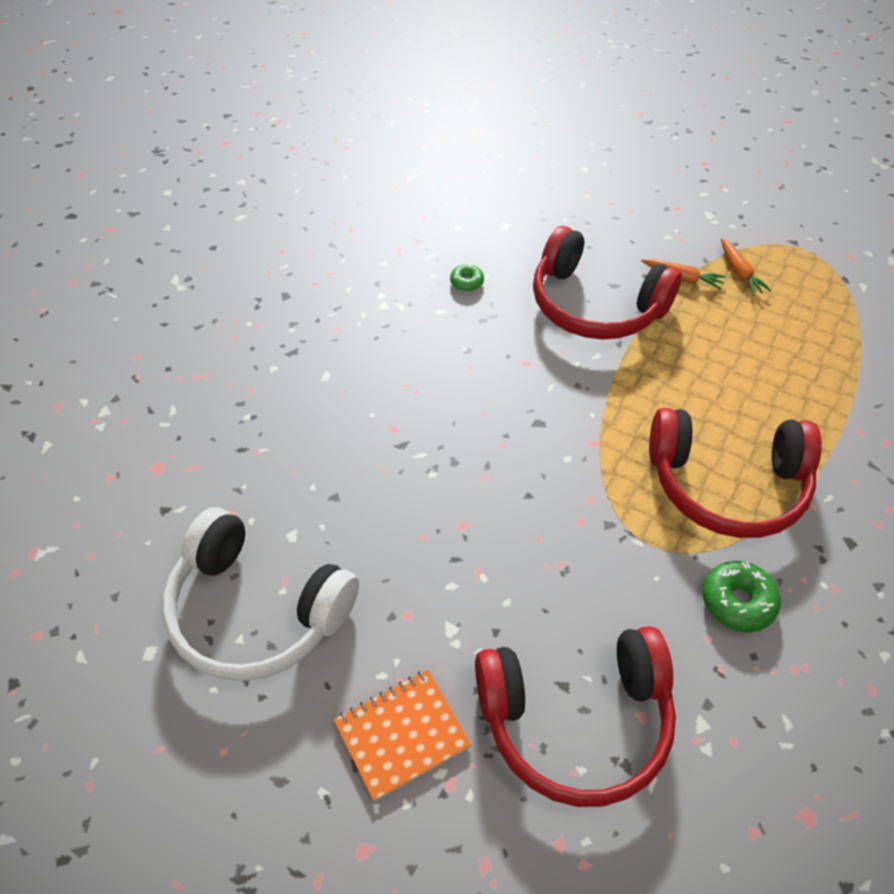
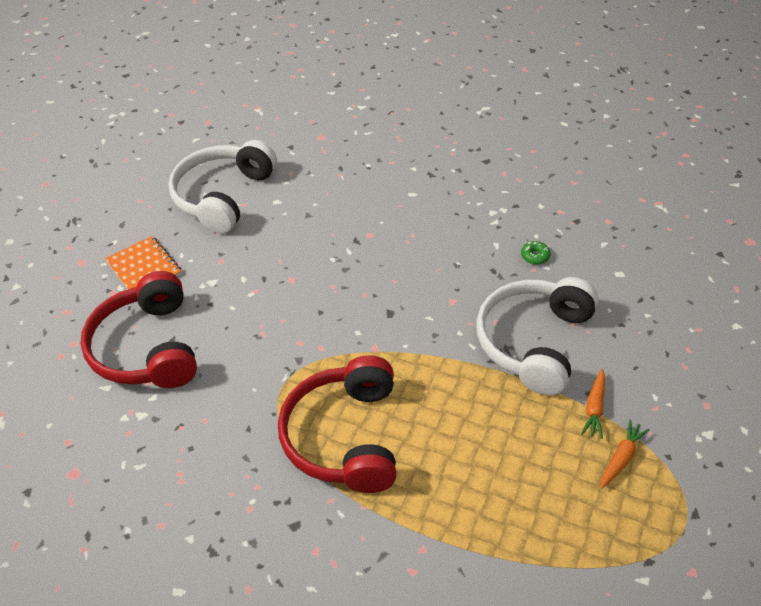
camera: 85 degrees right, 5 degrees down
(595, 305) = (534, 342): red headphones -> white headphones
(737, 602) = (235, 439): green donut -> none
(739, 273) = (621, 458): orange carrot -> orange carrot turned 150 degrees clockwise

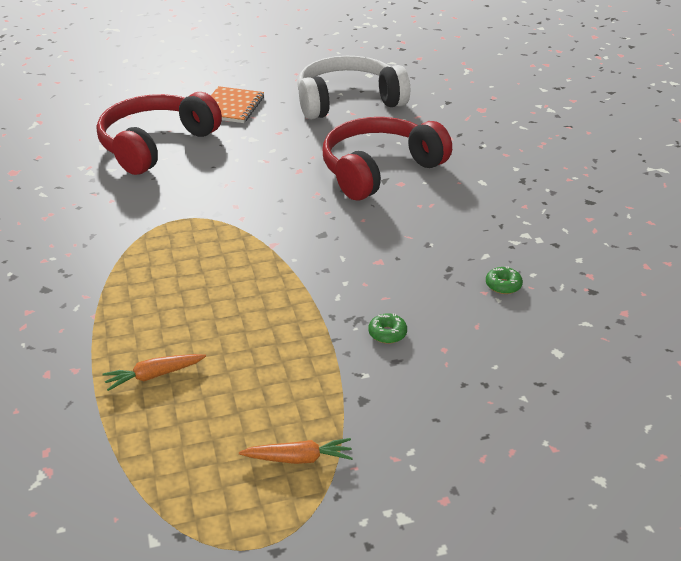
camera: 50 degrees right, 10 degrees down
(345, 437) = (158, 273): red headphones -> red headphones (379, 170)
(534, 342) = (387, 333): white headphones -> green donut
(594, 408) = (346, 411): orange carrot -> orange carrot (154, 375)

